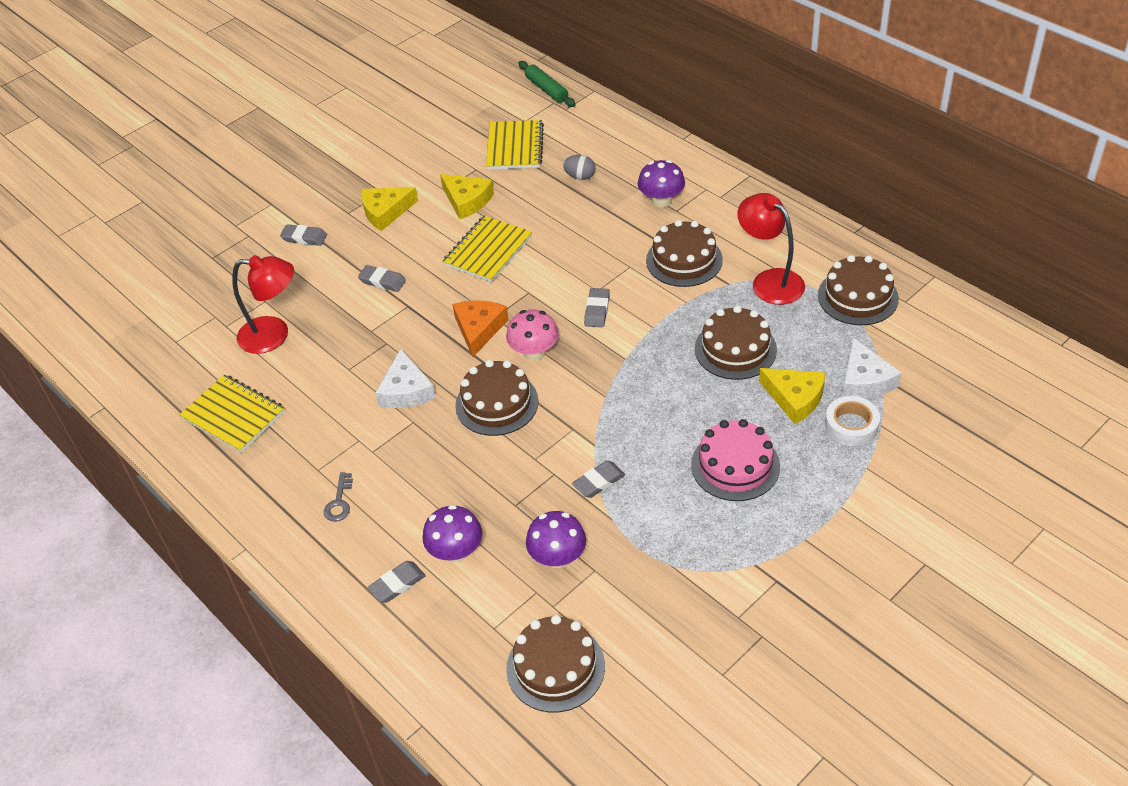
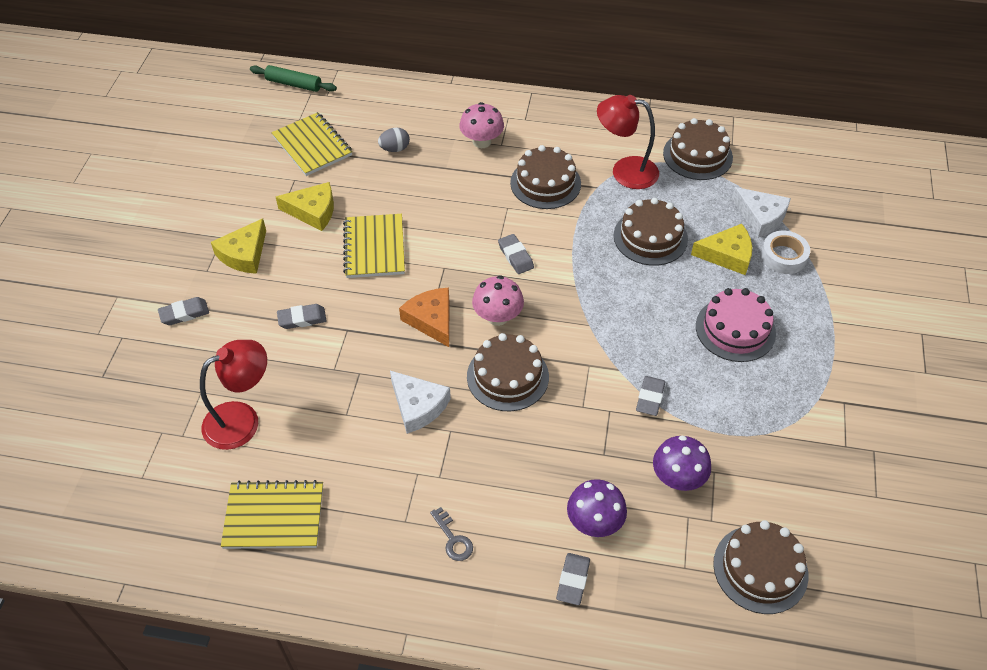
camera: 40 degrees left, 5 degrees up
(661, 200) = (482, 141): purple mushroom -> pink mushroom

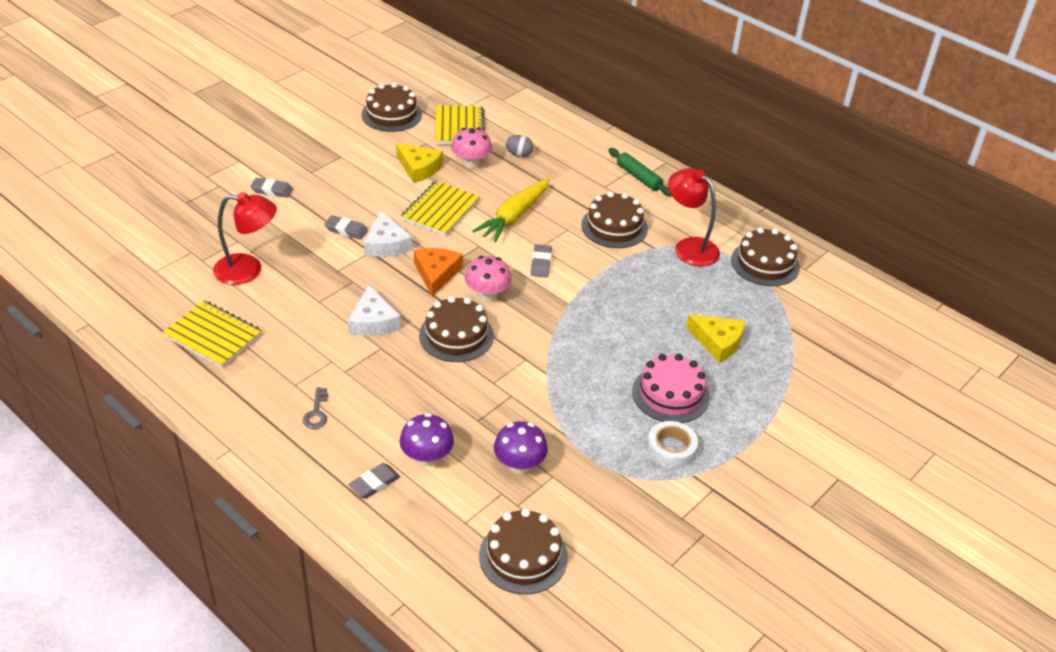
camera: 30 degrees right, 10 degrees down
(244, 254) = (345, 173): yellow cheese -> none
(294, 84) = (484, 83): green rolling pin -> green rolling pin (639, 177)
(449, 219) = (514, 216): none -> yellow carrot
(482, 141) = (591, 178): pink mushroom -> pink mushroom (471, 163)
(650, 237) = (664, 300): brown cake -> brown cake (391, 114)
(650, 398) = (551, 403): grey eraser -> none
(760, 217) = (776, 330): white cheese -> white cheese (386, 244)
(783, 256) = (767, 366): white tape -> white tape (671, 449)

